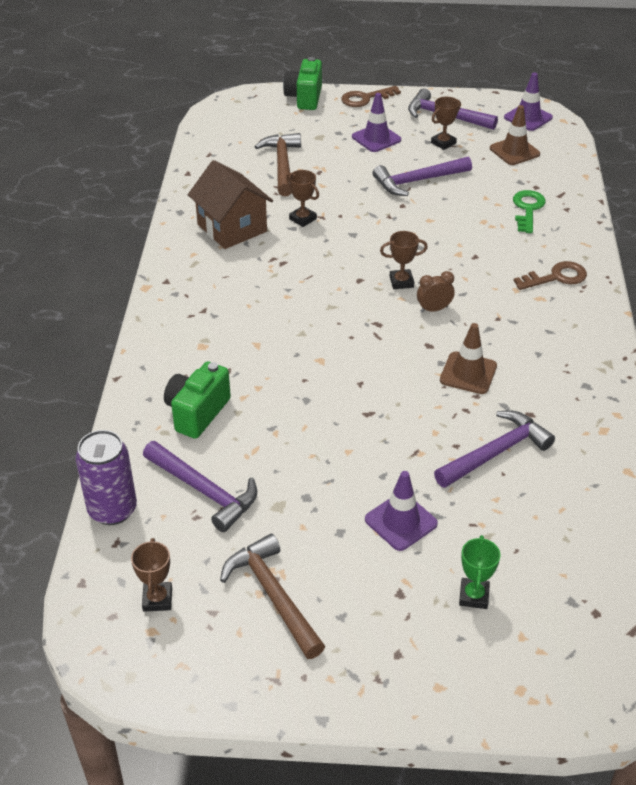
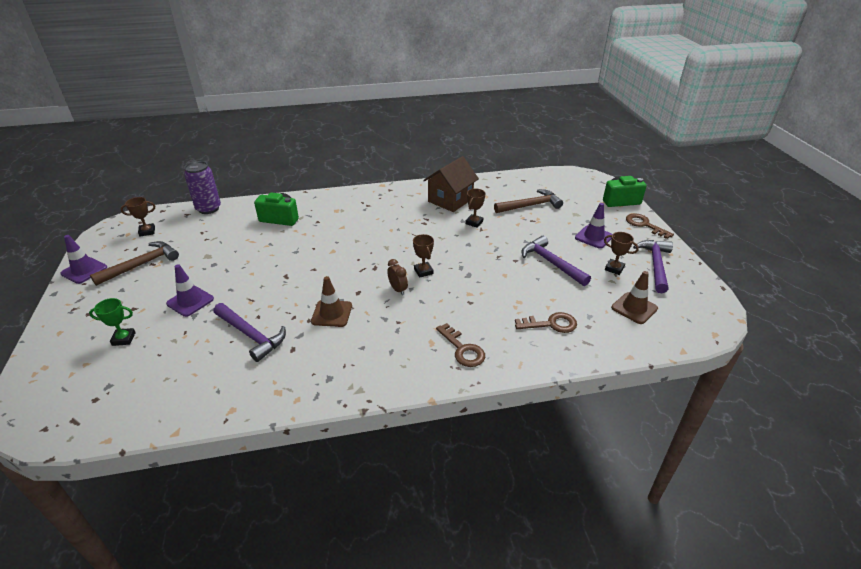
camera: 75 degrees right, 5 degrees down
(204, 491) = (220, 231): purple hammer -> none
(527, 209) = (551, 324): green key -> brown key
(528, 118) = (697, 311): purple traffic cone -> purple traffic cone (84, 270)

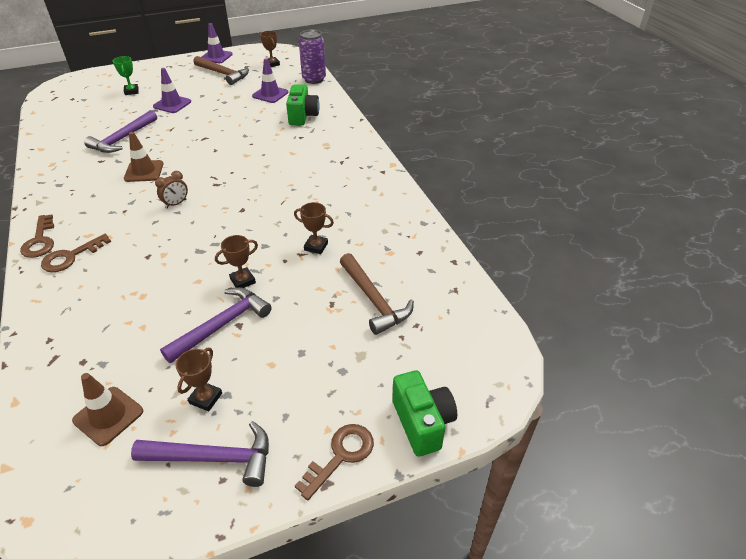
camera: 80 degrees right, 5 degrees up
(423, 271) = (207, 217): brown trophy -> brown trophy (242, 281)
(450, 200) = (369, 221): brown house -> none
(551, 324) = (94, 325): brown key -> brown key (40, 241)
(593, 237) = (292, 376): purple traffic cone -> purple traffic cone (270, 94)

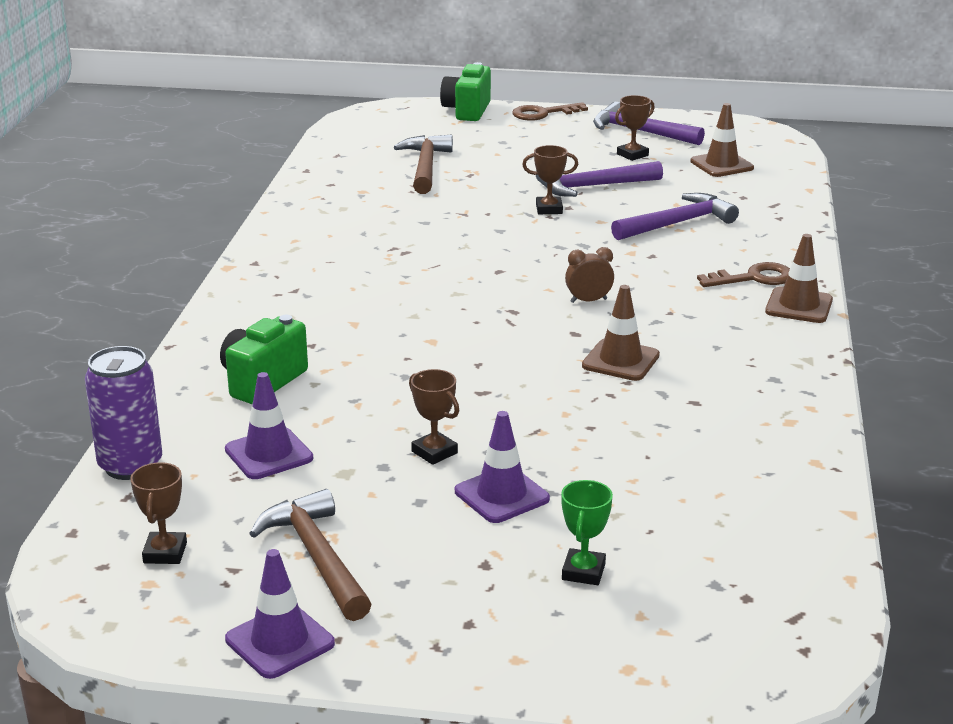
camera: 150 degrees left, 15 degrees down
(40, 241) = (799, 306): brown key -> brown traffic cone
(123, 139) = (641, 436): purple hammer -> purple hammer (677, 223)
(316, 246) = (439, 214): brown trophy -> brown trophy (434, 452)

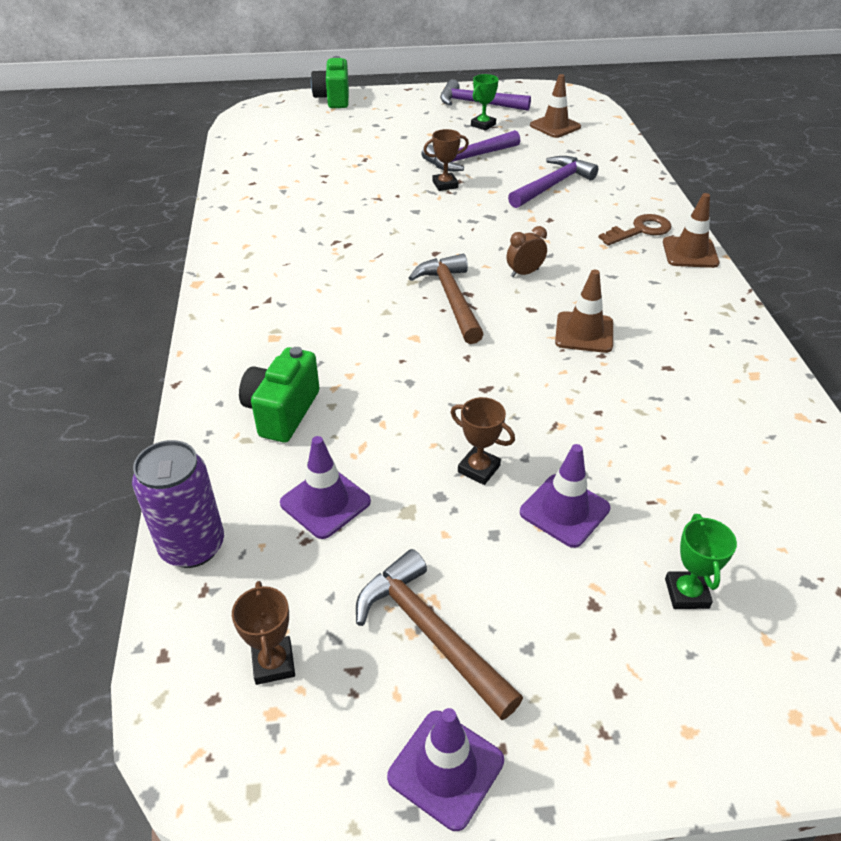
camera: 15 degrees left, 15 degrees up
(425, 167) = (325, 156): brown hammer -> brown hammer (451, 299)
(543, 113) = (395, 95): brown key -> none
(632, 155) = (483, 125): brown trophy -> green trophy

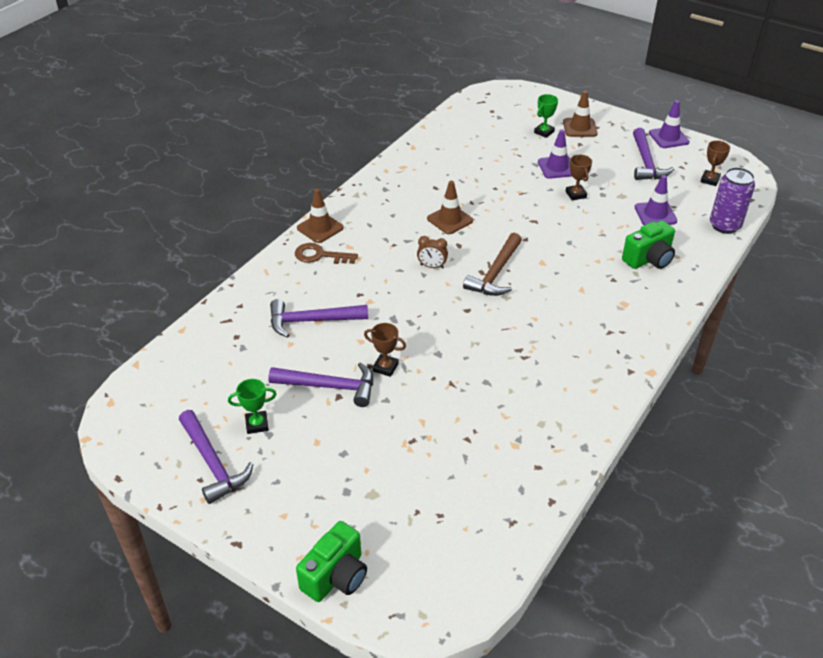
camera: 140 degrees left, 0 degrees up
(431, 633) = (646, 162): brown hammer -> purple hammer
(555, 126) = (205, 383): brown traffic cone -> brown traffic cone (580, 128)

